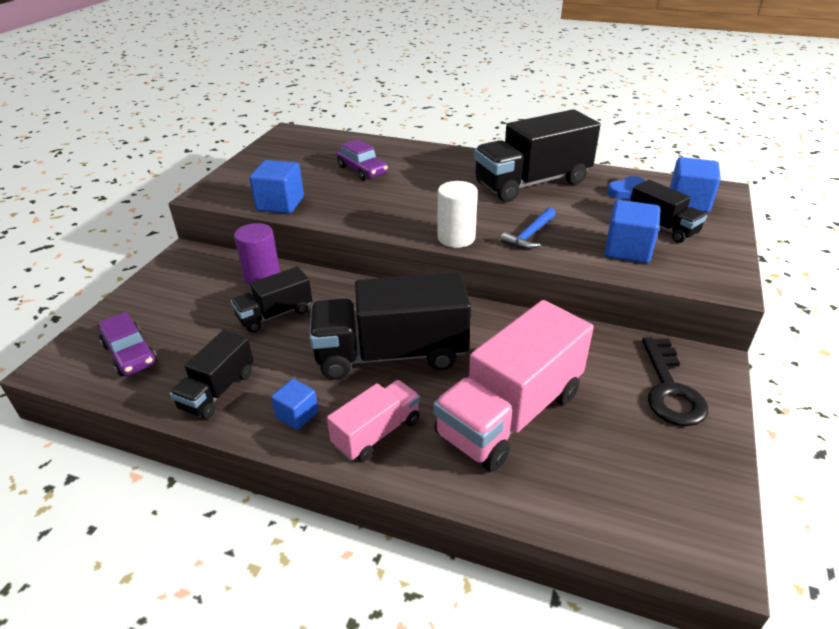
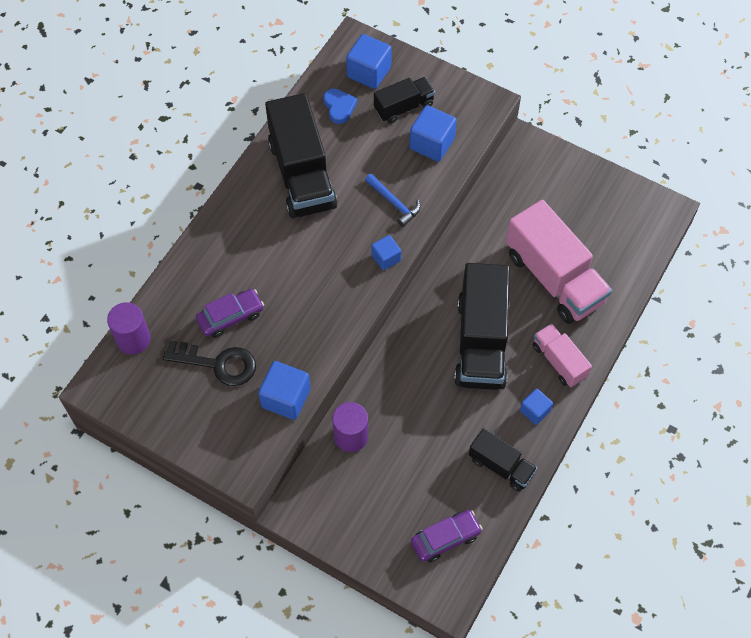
camera: 80 degrees left, 25 degrees up
(275, 314) = (413, 425): black truck -> none
(332, 138) = (133, 339): none -> purple cylinder
(456, 238) = (386, 258): white cylinder -> blue cube
(670, 389) = (546, 178): black key -> black key (218, 364)

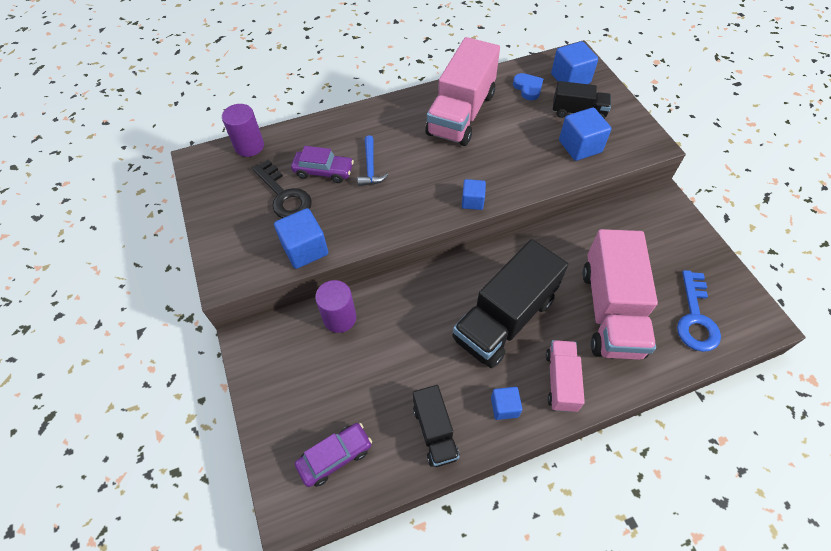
camera: 40 degrees right, 5 degrees down
(302, 174) = (461, 114): black truck -> pink truck
(339, 107) = (528, 88): blue heart -> blue heart turned 45 degrees counterclockwise
(394, 203) = (513, 168): blue hammer -> blue hammer (370, 167)
(445, 538) = (335, 456): purple car -> purple car turned 45 degrees counterclockwise
(617, 240) = (695, 318): none -> blue key

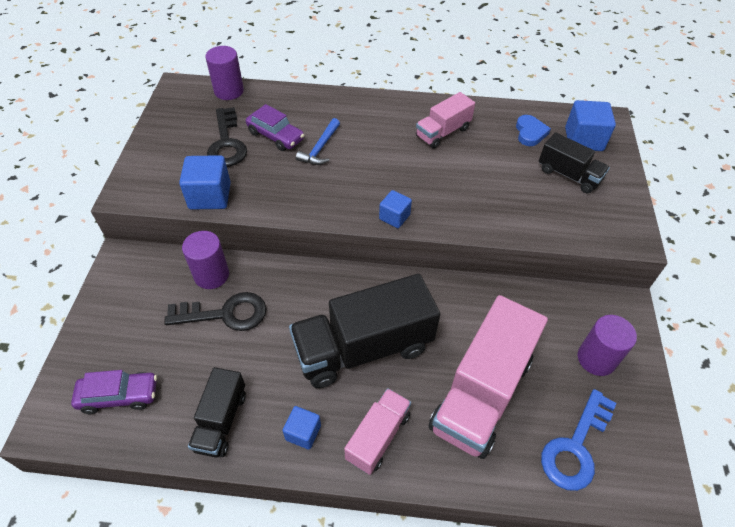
camera: 25 degrees right, 5 degrees down
(375, 345) = (225, 314): none -> black key
(461, 114) = (443, 132): pink truck -> pink truck, size x0.54
(580, 146) = (546, 209): blue cube -> none
(670, 247) = (596, 359): none -> purple cylinder

